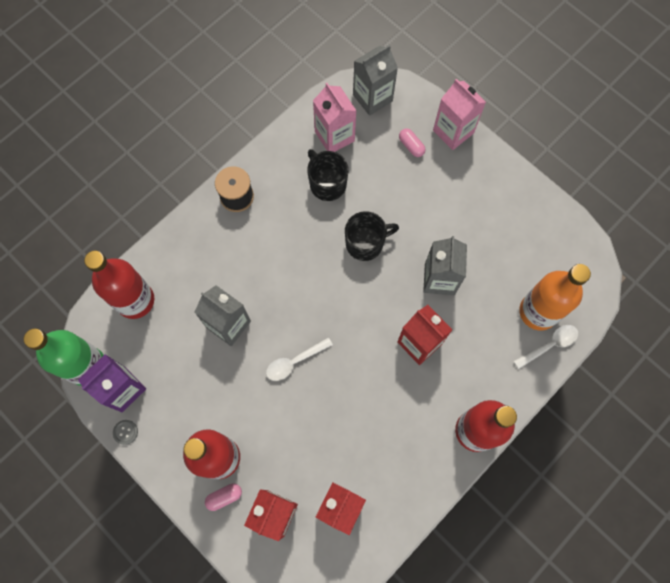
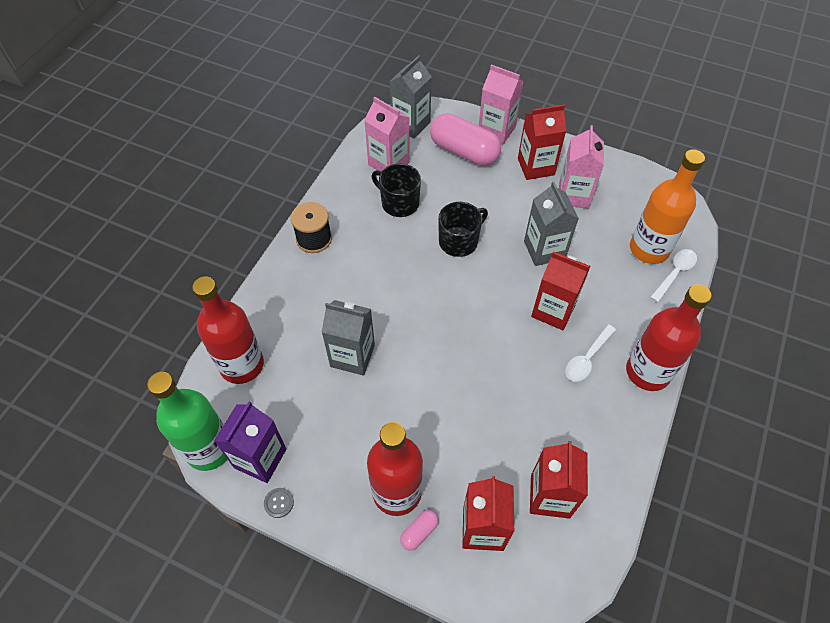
camera: 20 degrees left, 15 degrees down
(294, 362) = (436, 369): white spoon -> white spoon (587, 359)
(411, 146) = (464, 151): pink capsule -> pink capsule, size x2.30
(473, 186) = (536, 167): none -> red carton
(494, 230) = (573, 195): none -> pink carton

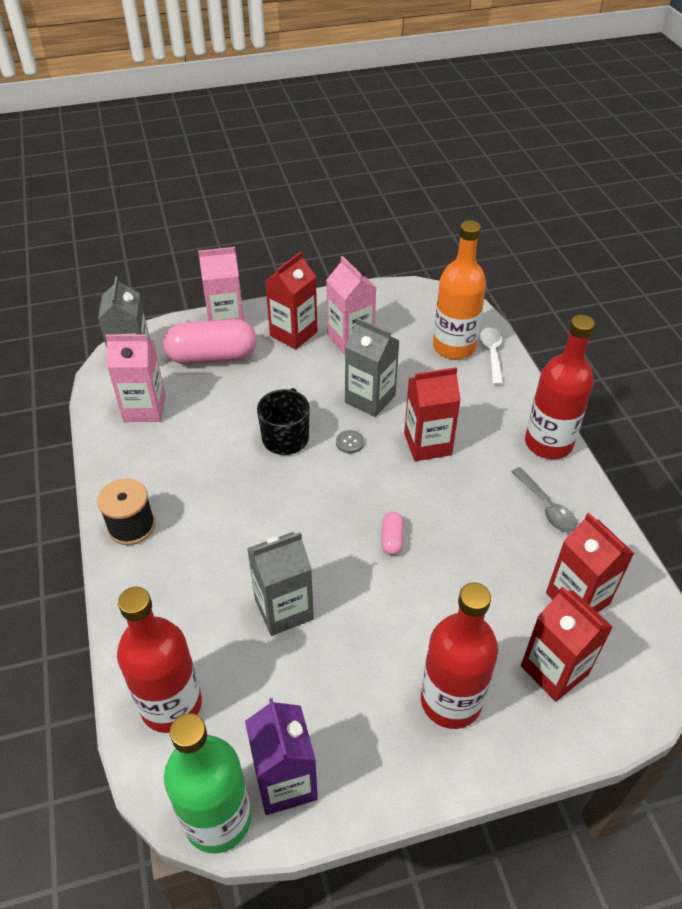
camera: 40 degrees left, 10 degrees down
(279, 503) = (349, 809): grey button -> grey button (350, 442)
(399, 203) = (192, 438): black mug -> none
(419, 532) = (506, 720): pink capsule -> pink capsule (392, 539)
(587, 359) = (493, 465): white spoon -> none
(595, 417) = (546, 507): none -> grey spoon

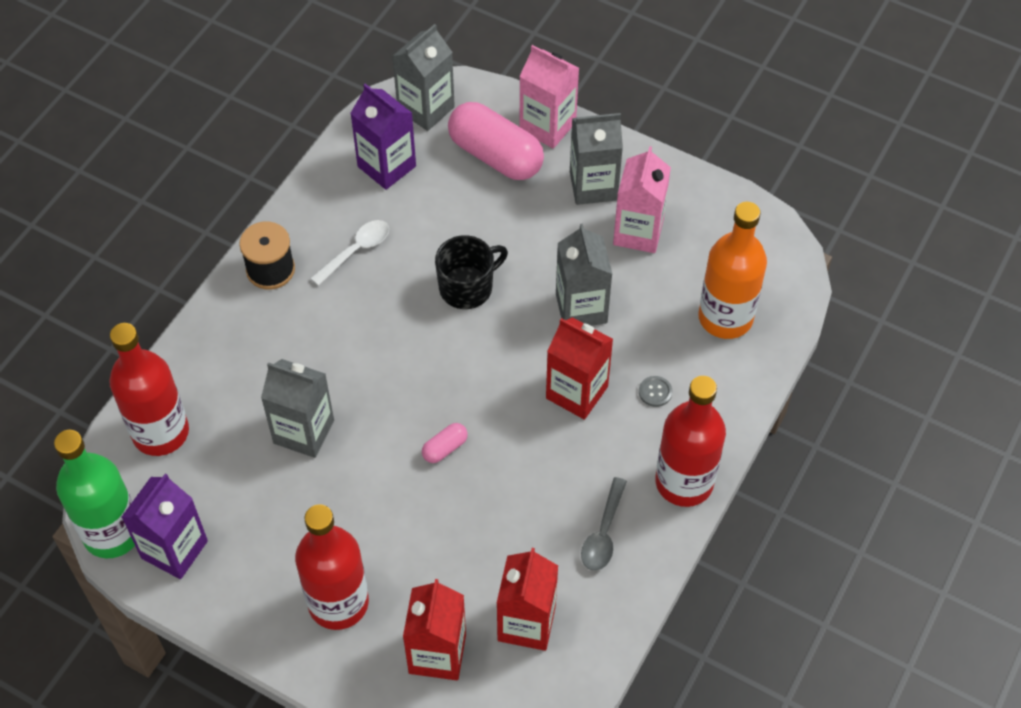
camera: 45 degrees right, 10 degrees up
(144, 408) = (386, 166): pink carton -> purple carton
(293, 334) = (593, 186): red carton -> grey carton
(350, 442) = (513, 336): grey button -> grey button (655, 392)
(491, 354) = (752, 354): white spoon -> white spoon (356, 250)

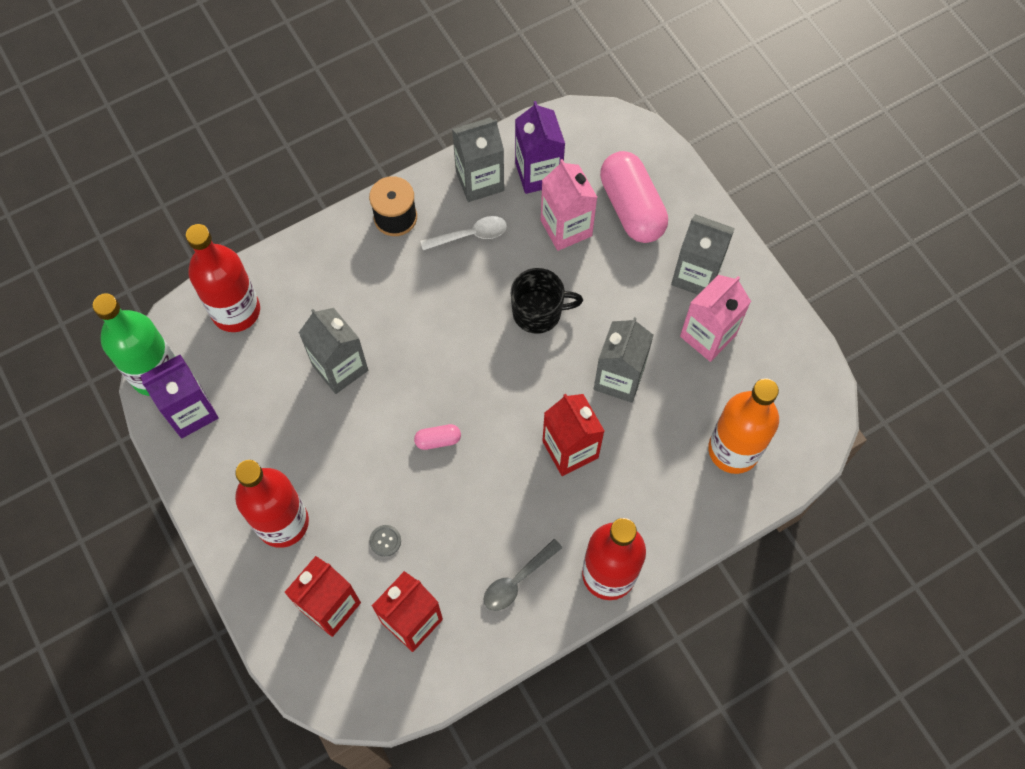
camera: 30 degrees right, 10 degrees up
(426, 109) = (600, 138): grey carton -> grey carton (479, 181)
(547, 126) = (691, 203): pink carton -> pink carton (566, 228)
(655, 392) = (634, 483): grey button -> grey button (385, 541)

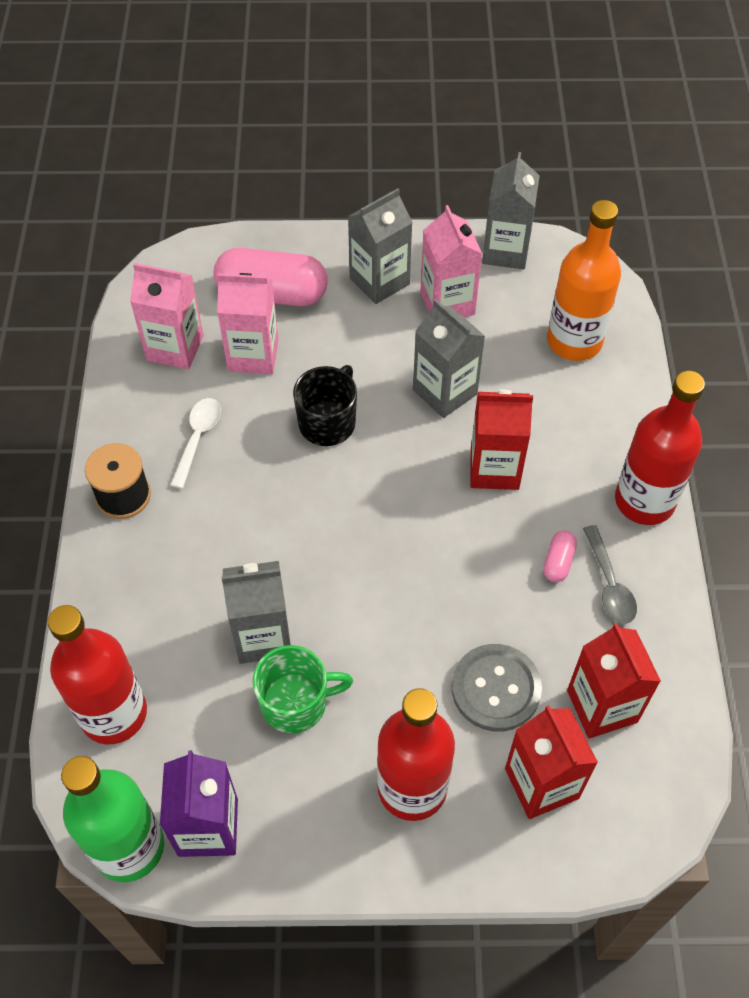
camera: 60 degrees left, 10 degrees down
(303, 416) = (296, 703): none -> green mug
(385, 541) = (496, 689): grey button -> grey button, size x2.27
(438, 440) = (410, 581): pink capsule -> pink capsule (558, 562)
(479, 181) = (142, 400): grey carton -> grey carton (505, 251)
(538, 173) = (175, 348): purple carton -> pink carton

